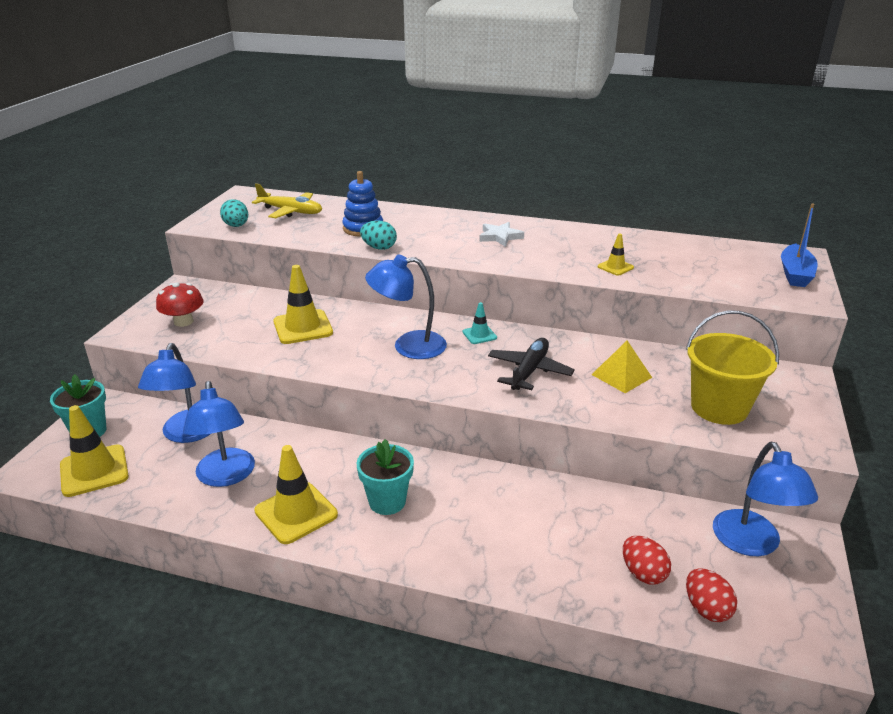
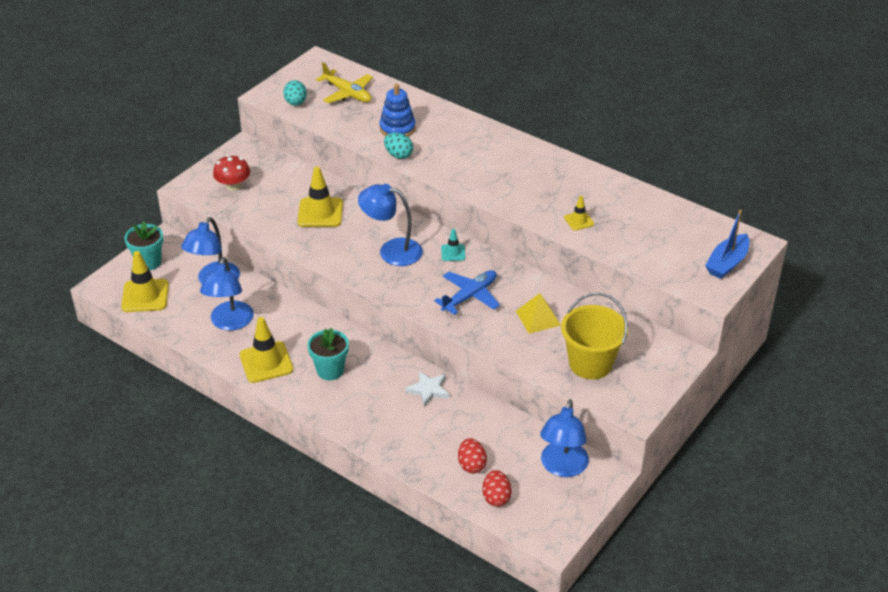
camera: 20 degrees right, 10 degrees up
(500, 237) = (506, 164): white star -> white star (428, 390)
(529, 371) = (469, 296): black plane -> blue plane

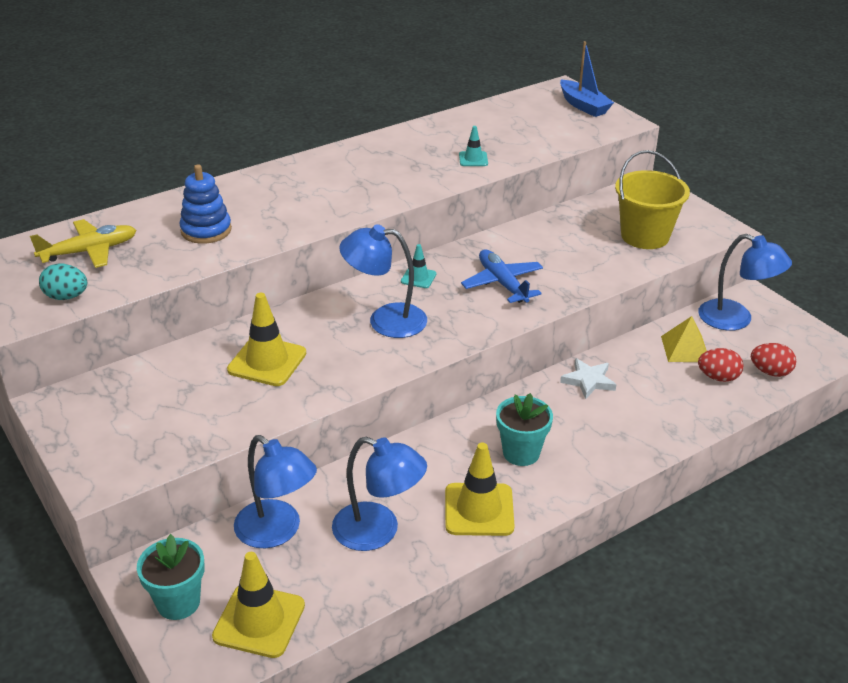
camera: 70 degrees left, 5 degrees down
(233, 186) = (139, 431): red mushroom -> none
(391, 250) = (385, 320): blue lamp -> blue lamp turned 60 degrees clockwise
(398, 155) = (263, 241): turquoise egg -> none
(538, 318) = (561, 249): yellow pyramid -> yellow pyramid (685, 349)
(579, 221) = (473, 159): yellow traffic cone -> turquoise traffic cone

